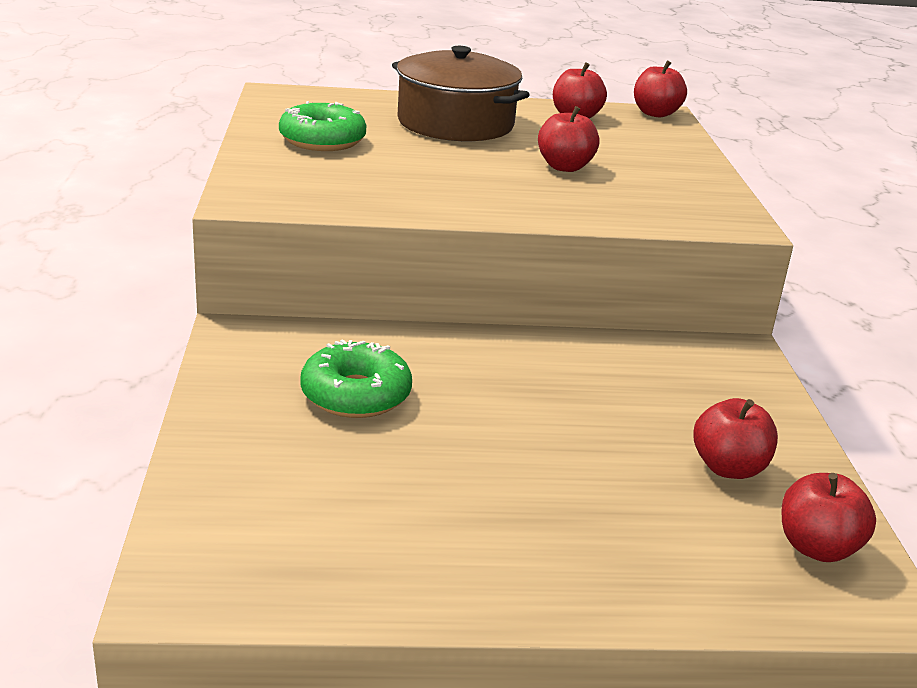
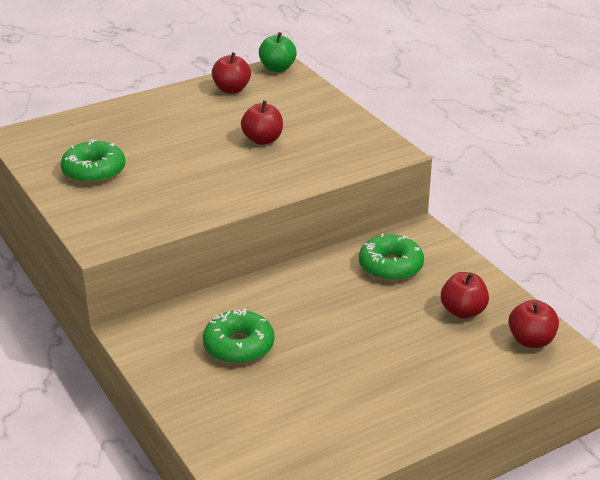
camera: 25 degrees left, 5 degrees up
(455, 123) = (162, 123): brown pot -> none
(655, 113) = (277, 68): red apple -> green apple
(660, 377) = (390, 266): none -> green donut

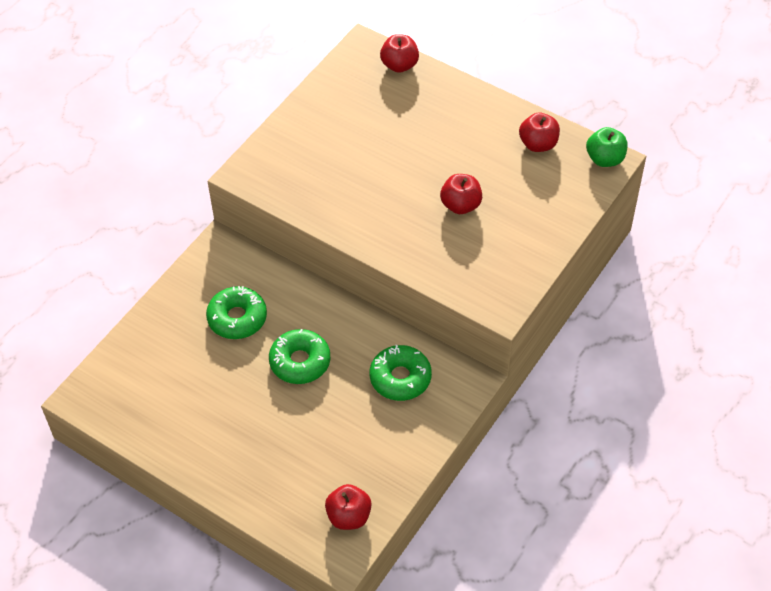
camera: 65 degrees right, 20 degrees up
(94, 171) = (340, 120): green donut -> green donut (300, 362)
(463, 311) = (363, 453): red apple -> red apple (399, 65)

